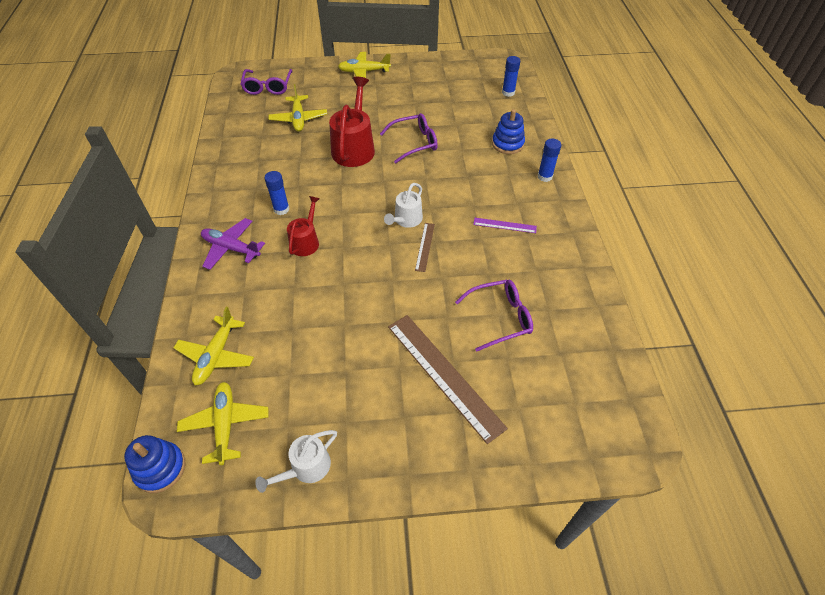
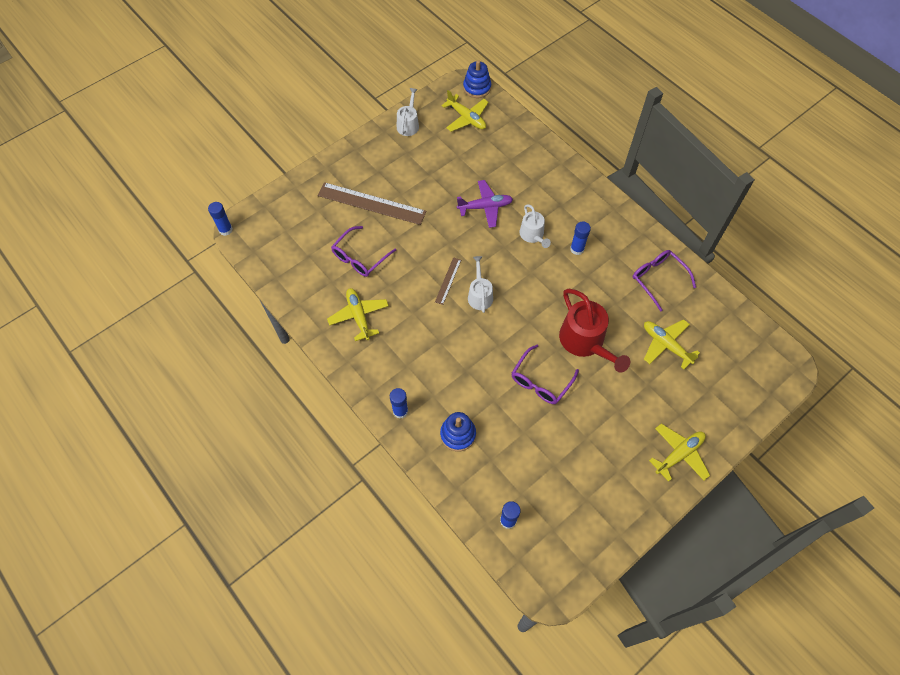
camera: 145 degrees right, 10 degrees up
(216, 355) = (508, 142): yellow plane -> yellow plane (359, 316)
(231, 248) = (575, 202): purple plane -> purple plane (485, 207)
(268, 87) = (740, 367): purple glasses -> purple glasses (658, 279)
(306, 241) = (533, 235): red watering can -> white watering can
(425, 246) = (448, 280): brown ruler -> brown ruler turned 45 degrees clockwise
(504, 225) = (402, 335): purple ruler -> none
(661, 453) = (225, 230): none -> blue glue stick

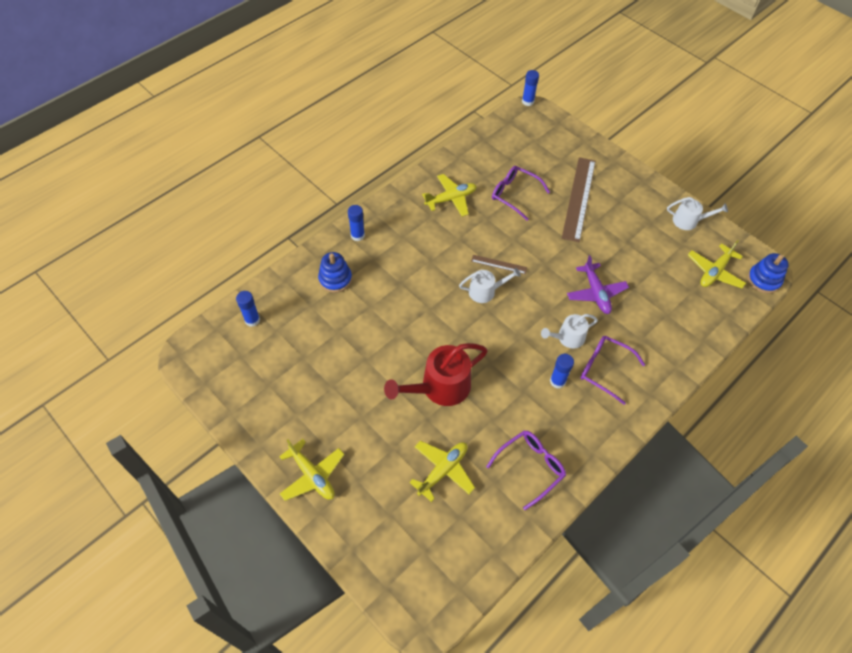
camera: 85 degrees right, 5 degrees down
(541, 381) = (392, 346): purple glasses -> purple glasses (604, 369)

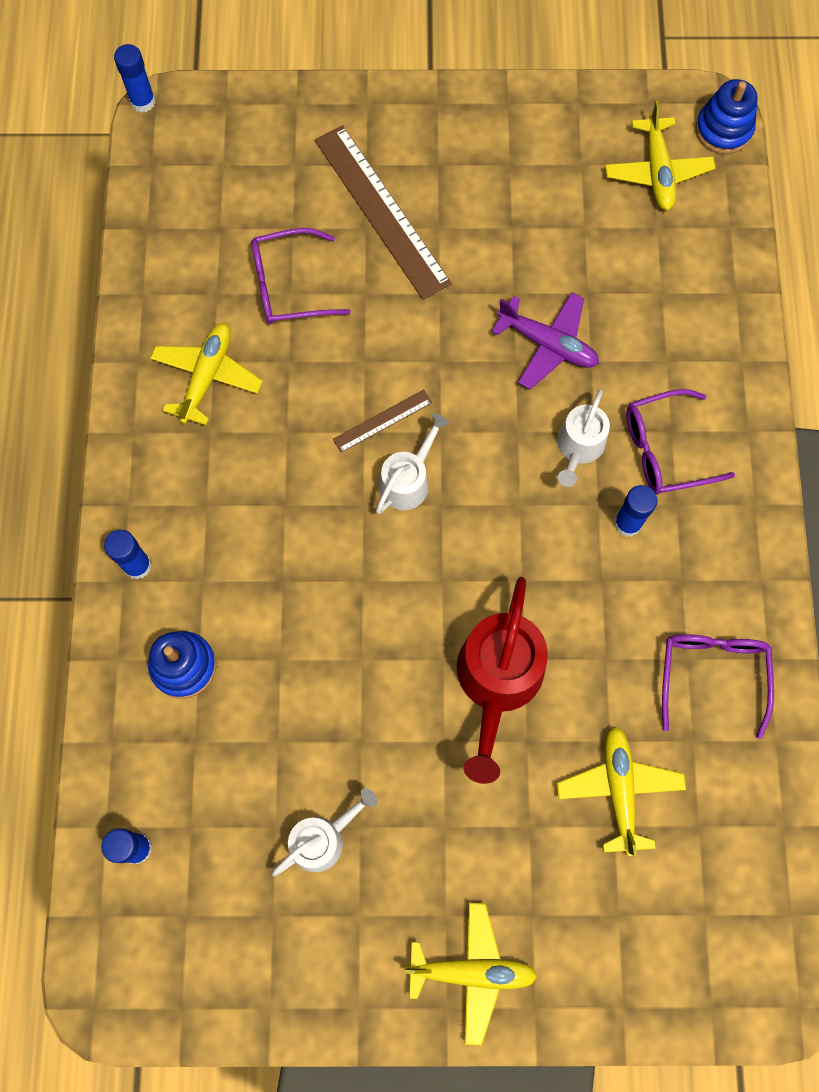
camera: 45 degrees left, 15 degrees up
(688, 221) = (555, 118): white watering can -> white watering can (322, 839)

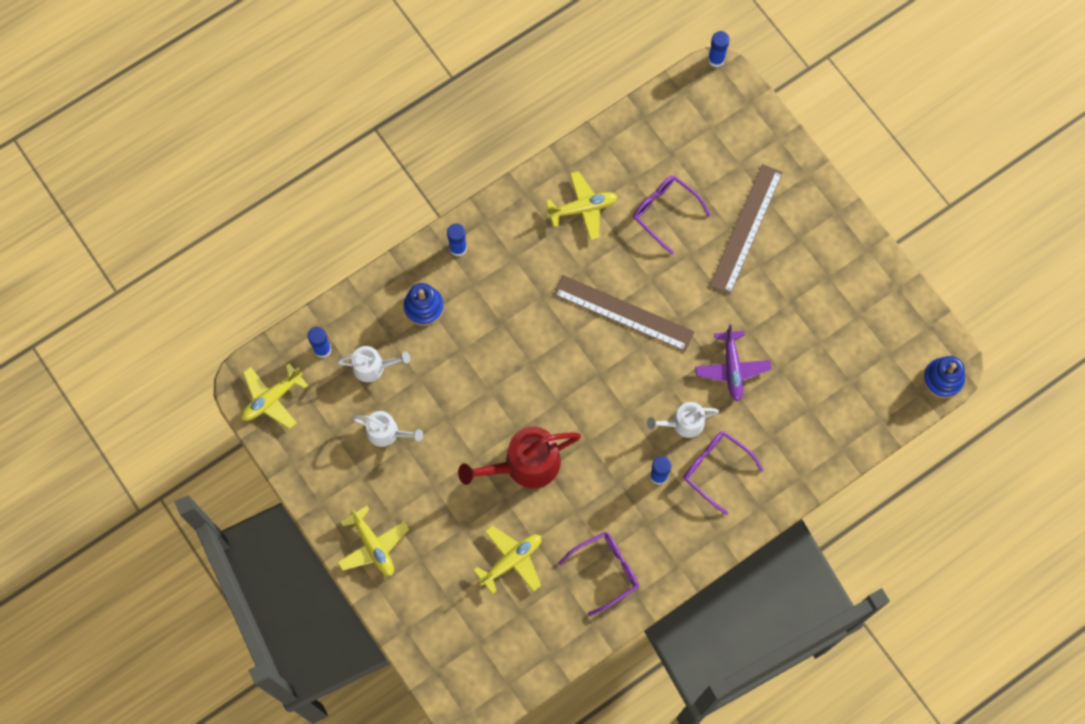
camera: 55 degrees right, 0 degrees up
(382, 421) = (623, 313): brown ruler -> brown ruler, size x2.11
(408, 480) = (600, 348): white watering can -> white watering can (373, 367)
(657, 171) = (886, 359): yellow plane -> yellow plane (272, 398)

